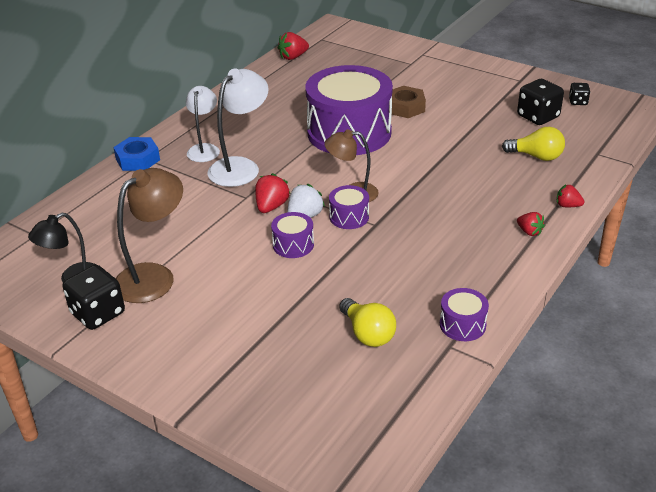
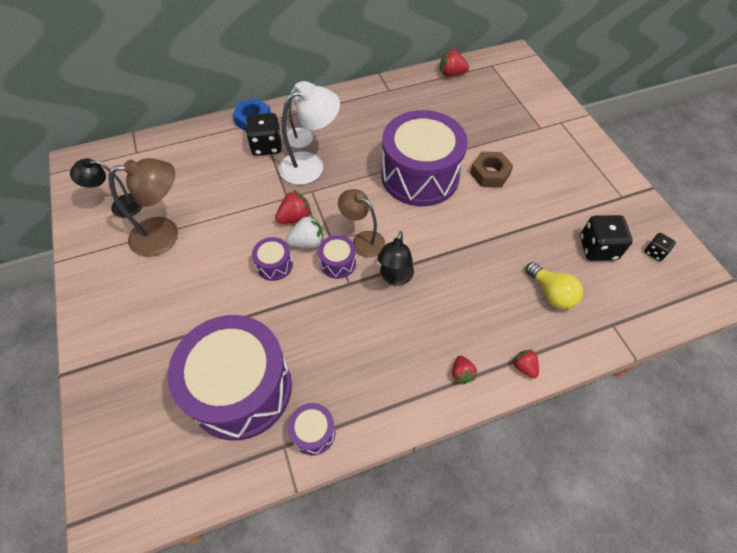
camera: 35 degrees right, 20 degrees up
(98, 313) = (106, 245): black dice -> black dice (266, 146)
(368, 333) = (241, 388): yellow light bulb -> purple drum
(409, 203) = (395, 277): none -> black lamp

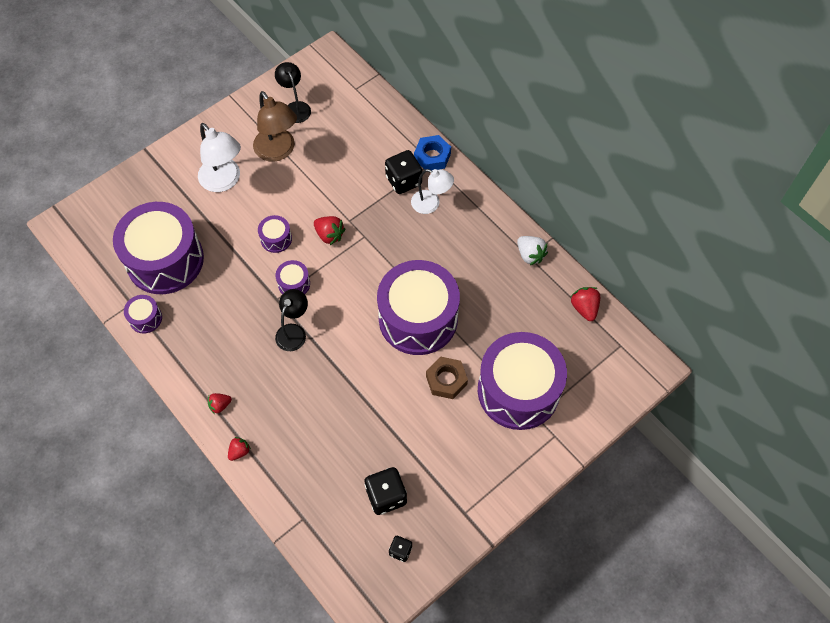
camera: 70 degrees right, 5 degrees up
(307, 242) = (307, 254): white strawberry -> white strawberry (530, 255)
(311, 166) = (394, 225): white lamp -> white lamp (224, 181)
(363, 240) = (324, 295): brown lamp -> none
(395, 277) = (294, 331): black lamp -> black lamp turned 120 degrees clockwise
(514, 131) = (518, 390): none -> purple drum
(551, 293) = (319, 461): yellow light bulb -> none

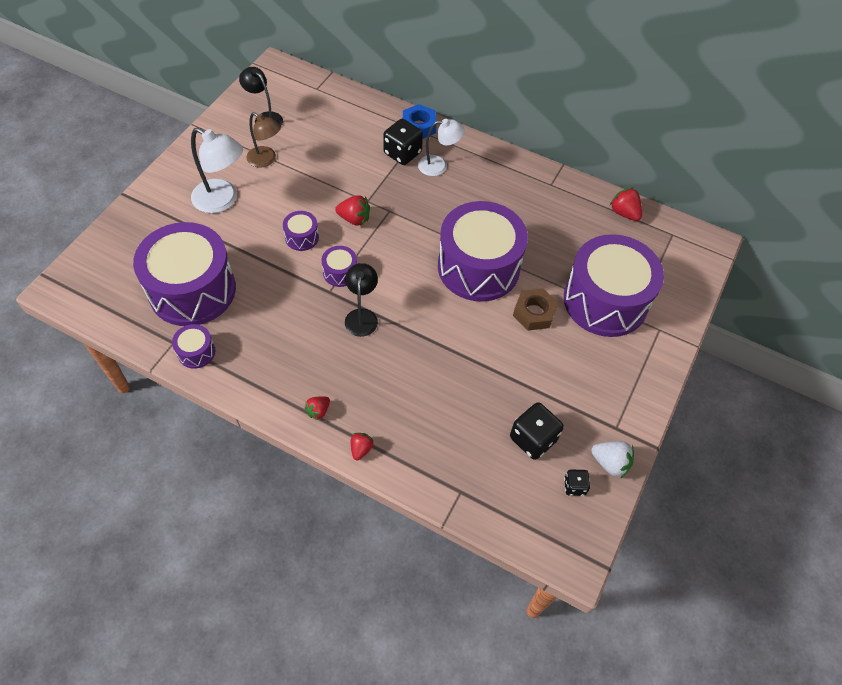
camera: 25 degrees left, 5 degrees down
(278, 151) = (266, 160): brown lamp -> brown lamp, size x0.67
(530, 255) = (552, 183): white strawberry -> white strawberry (610, 463)

